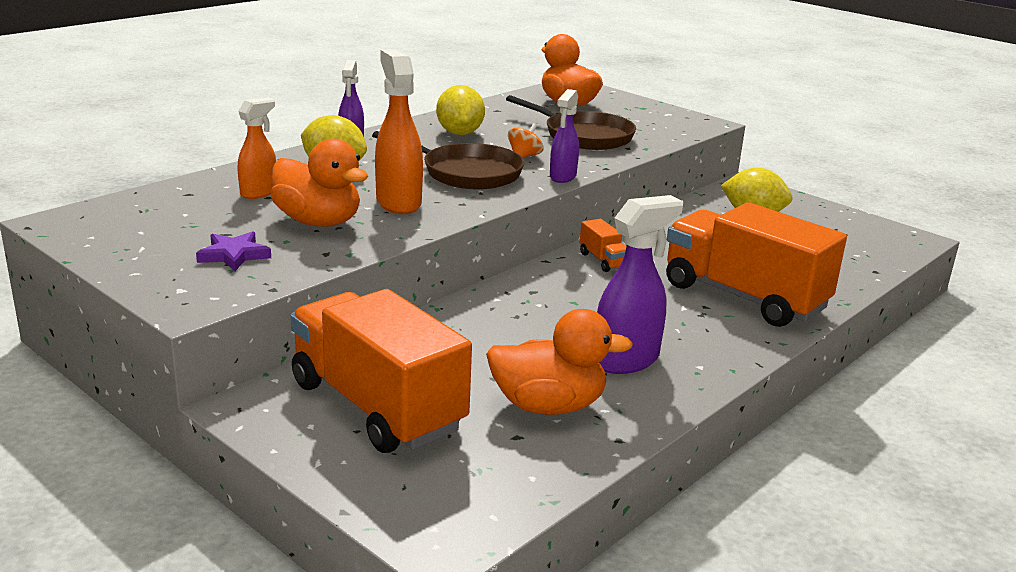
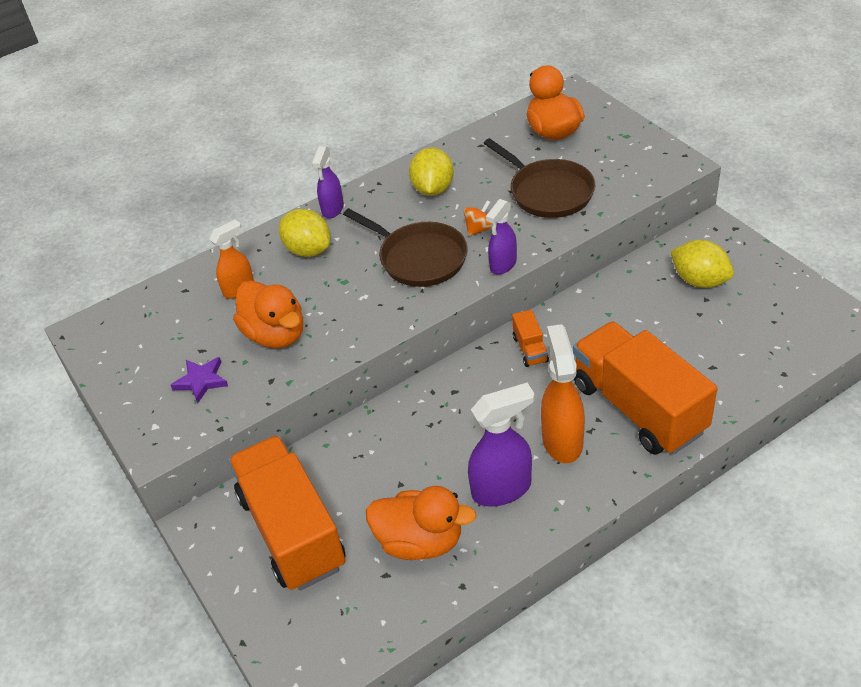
camera: 20 degrees right, 20 degrees up
(398, 202) = (347, 306): orange spray bottle -> orange spray bottle (562, 440)

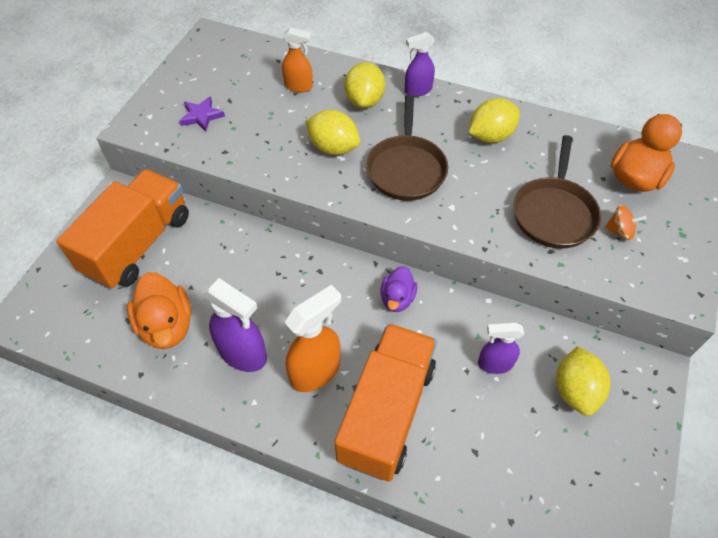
camera: 50 degrees right, 10 degrees up
(275, 334) = (269, 130): orange duck -> none
(346, 296) = (333, 147): none -> yellow lemon
(479, 229) = (469, 189): orange spinning top -> orange spinning top (620, 231)
(503, 265) = (441, 226): purple spray bottle -> purple spray bottle (494, 364)
(530, 349) = (397, 299): orange truck -> purple duck

